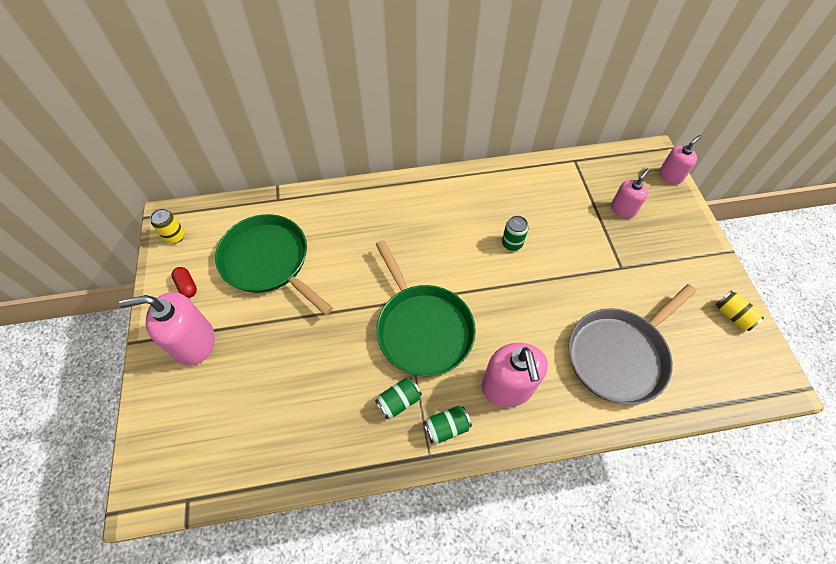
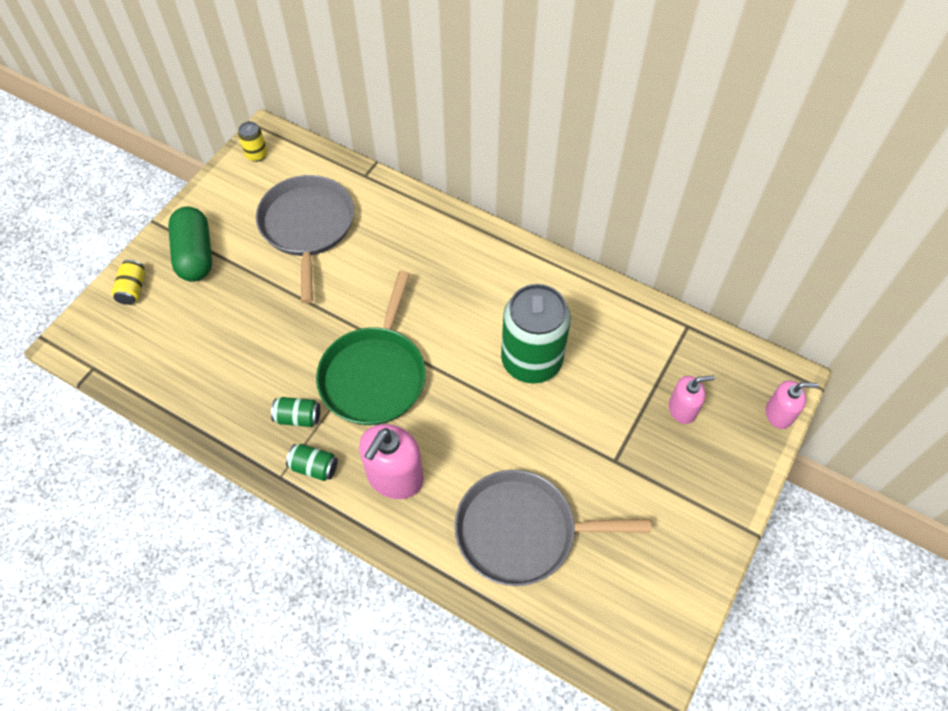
camera: 40 degrees right, 0 degrees up
(187, 286) = (229, 204): red capsule -> none
(194, 342) = (195, 254): pink soap dispenser -> green capsule
(269, 261) = (307, 227): green pan -> grey pan
(512, 243) = (531, 361): green can -> green can, size x2.36
(733, 316) = (678, 589): yellow can -> yellow can (133, 289)

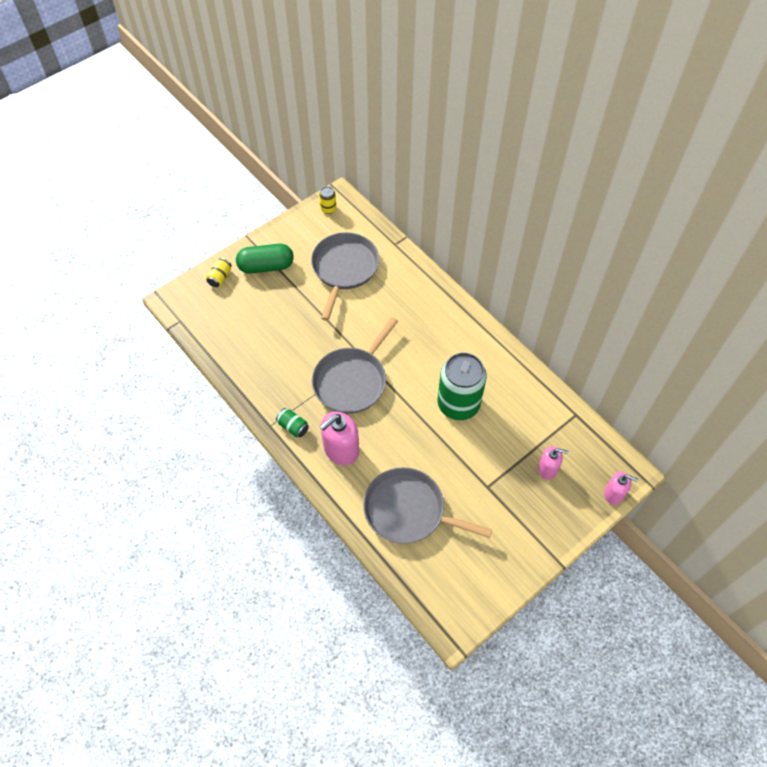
camera: 20 degrees right, 0 degrees up
(195, 254) = (266, 266): green capsule -> green capsule turned 75 degrees clockwise
(298, 417) = (294, 392): green can -> none
(374, 375) = (352, 380): green pan -> grey pan

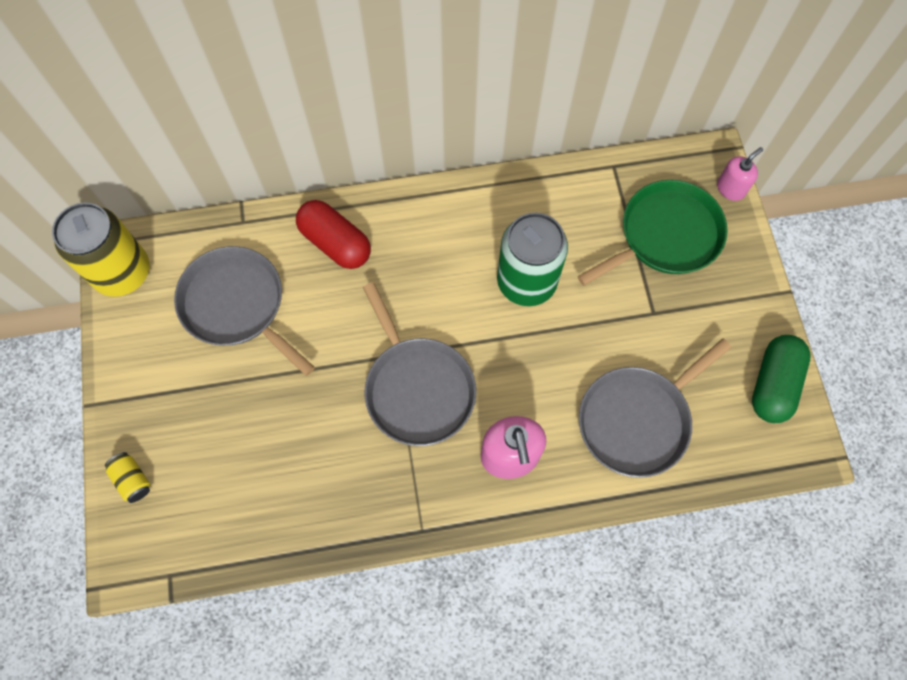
camera: 60 degrees left, 10 degrees up
(266, 266) = (159, 405): green capsule -> green capsule (773, 384)
(293, 427) = (441, 500): green can -> none
(328, 209) = (122, 272): yellow can -> yellow can, size x2.36
(413, 294) = (335, 243): none -> red capsule
(547, 469) = (665, 236): pink soap dispenser -> green pan

